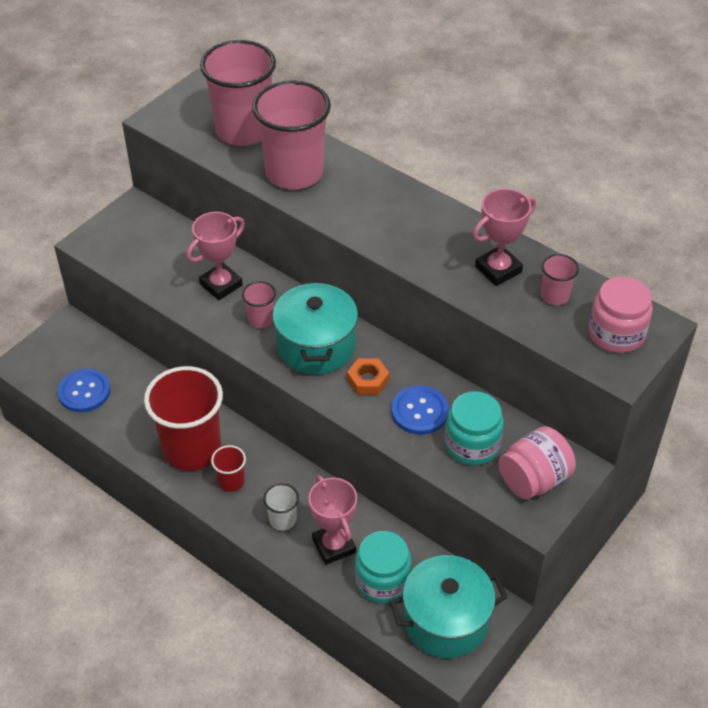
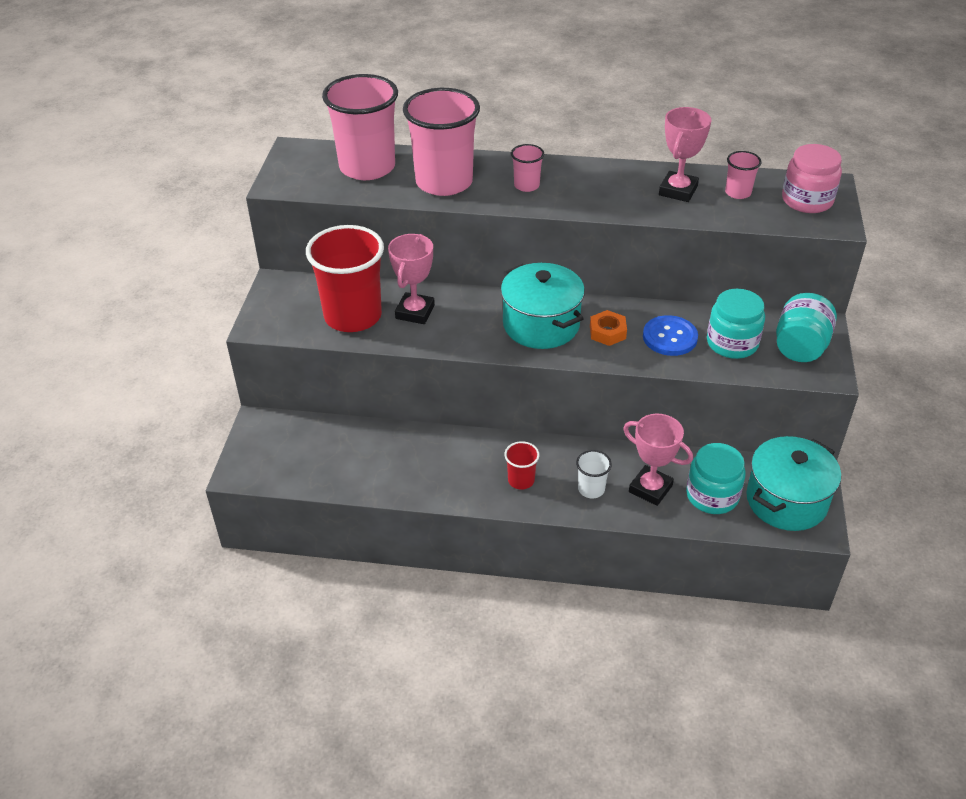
camera: 30 degrees left, 5 degrees down
(84, 392) = (322, 469): blue button -> none
(192, 449) = (463, 470): red cup -> red cup (353, 316)
(261, 319) = (475, 324): pink cup -> pink cup (526, 185)
(533, 479) = (800, 347): pink jar -> turquoise jar

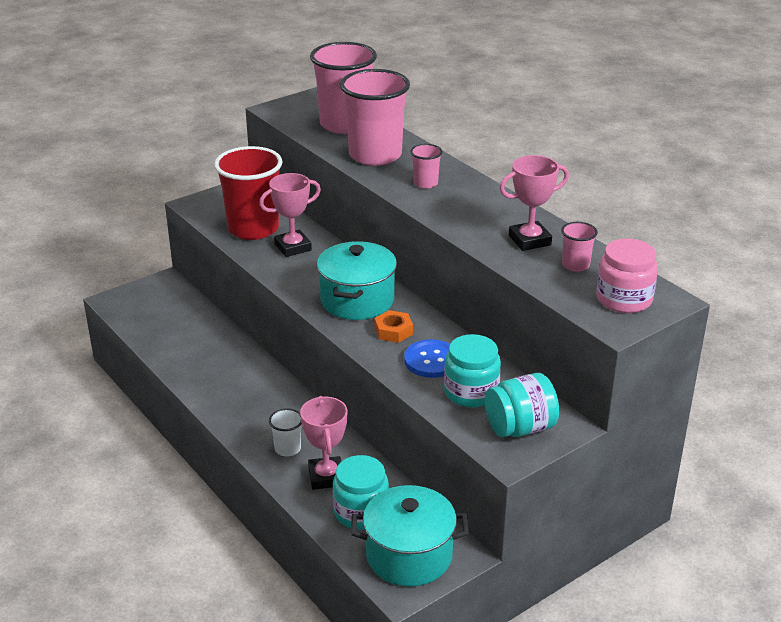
camera: 45 degrees right, 10 degrees down
(521, 480) = (254, 412): red cup -> none

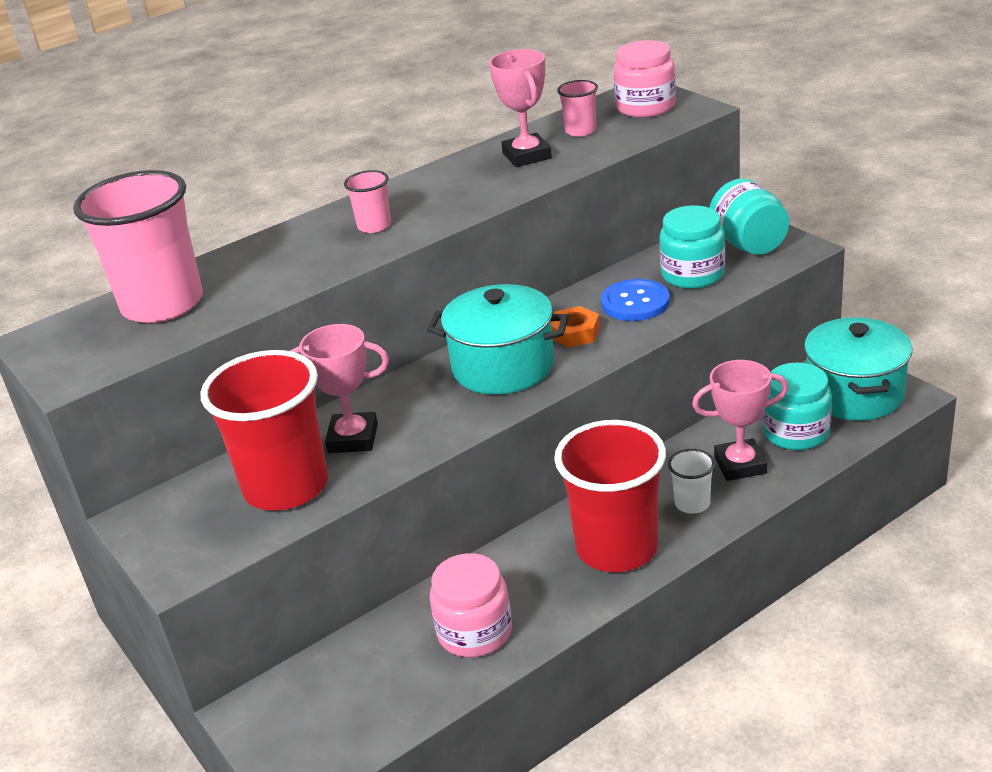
camera: 85 degrees left, 0 degrees up
(194, 353) = (474, 632): none -> pink jar
(251, 411) = (617, 547): none -> red cup
(293, 247) = (353, 438): pink trophy -> pink trophy turned 60 degrees counterclockwise
(375, 155) = (279, 269): pink cup -> none

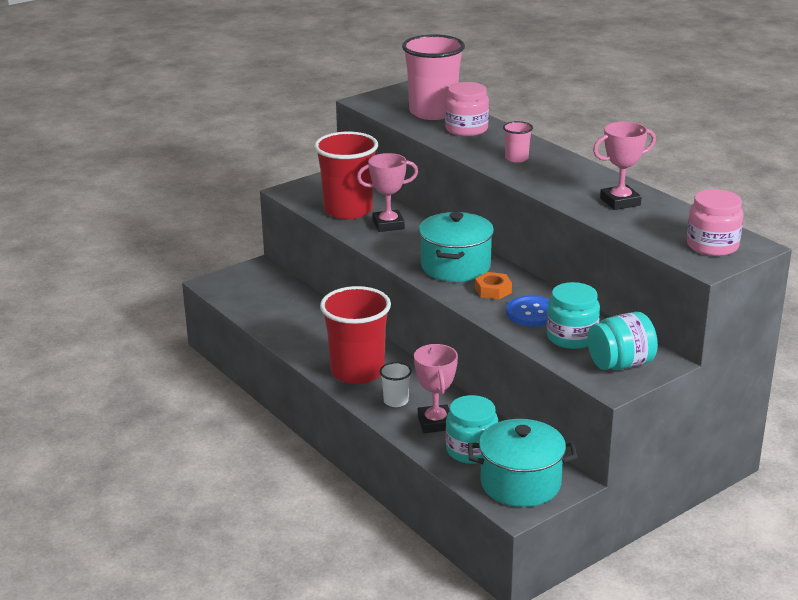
camera: 85 degrees right, 5 degrees down
(353, 438) = (388, 225): pink trophy -> pink trophy turned 75 degrees clockwise
(474, 632) = (296, 326): pink jar -> pink jar (466, 129)
(580, 131) = (665, 220): pink cup -> none

